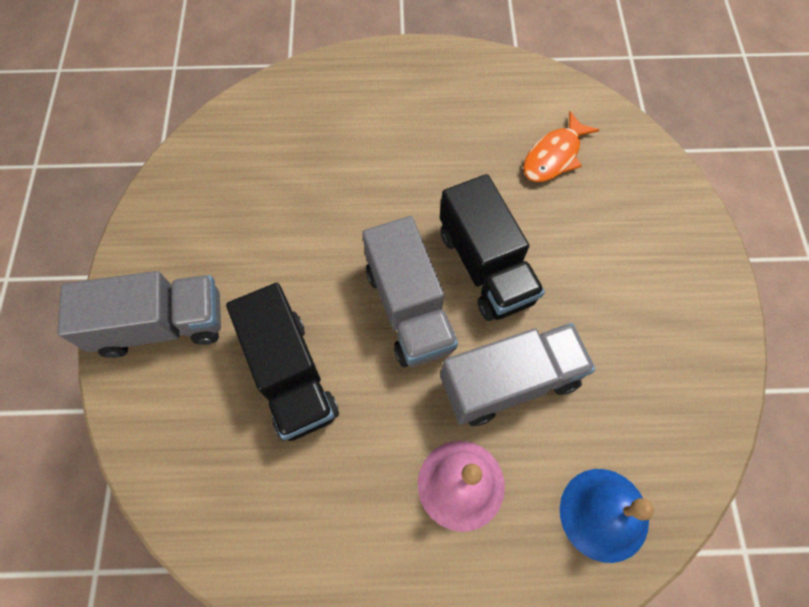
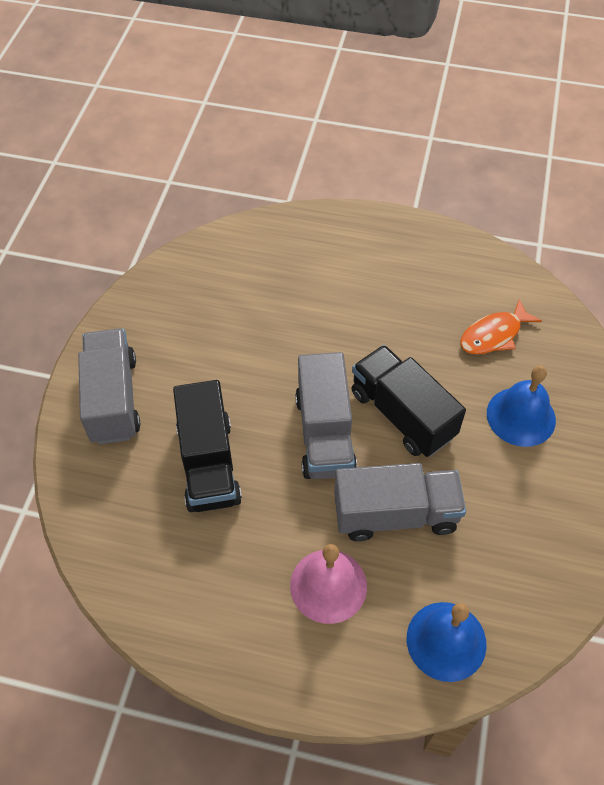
camera: 15 degrees right, 10 degrees down
(161, 325) = (113, 399): grey truck -> grey truck turned 105 degrees counterclockwise
(485, 266) = (402, 414): black truck -> black truck turned 150 degrees clockwise
(607, 239) = (521, 416): none -> blue bell

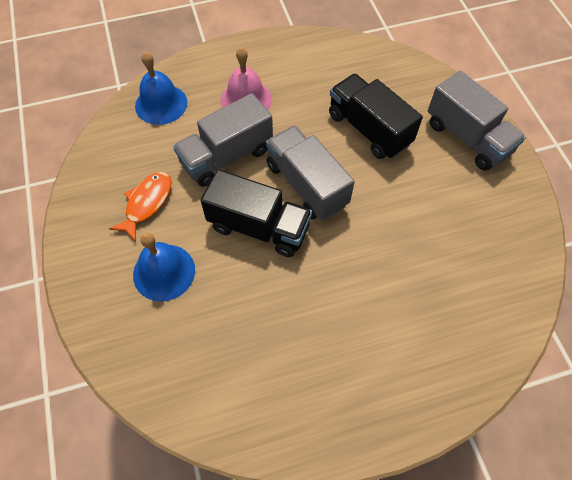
camera: 150 degrees right, 5 degrees up
(494, 335) = (216, 342): orange fish -> orange fish (147, 203)

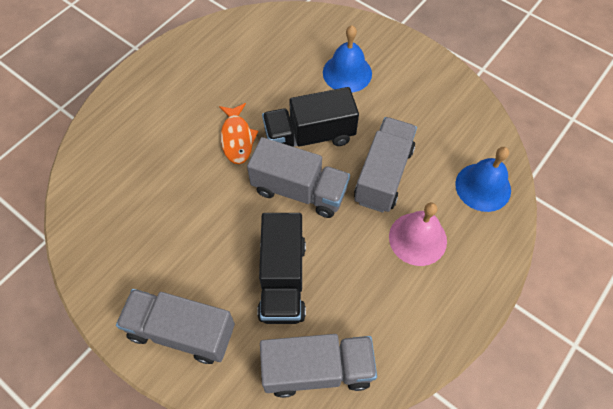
camera: 145 degrees right, 0 degrees up
(147, 203) = (404, 105): orange fish -> orange fish (237, 138)
(369, 129) = (282, 279): black truck -> black truck turned 75 degrees clockwise
(382, 69) = (317, 369): none -> grey truck

